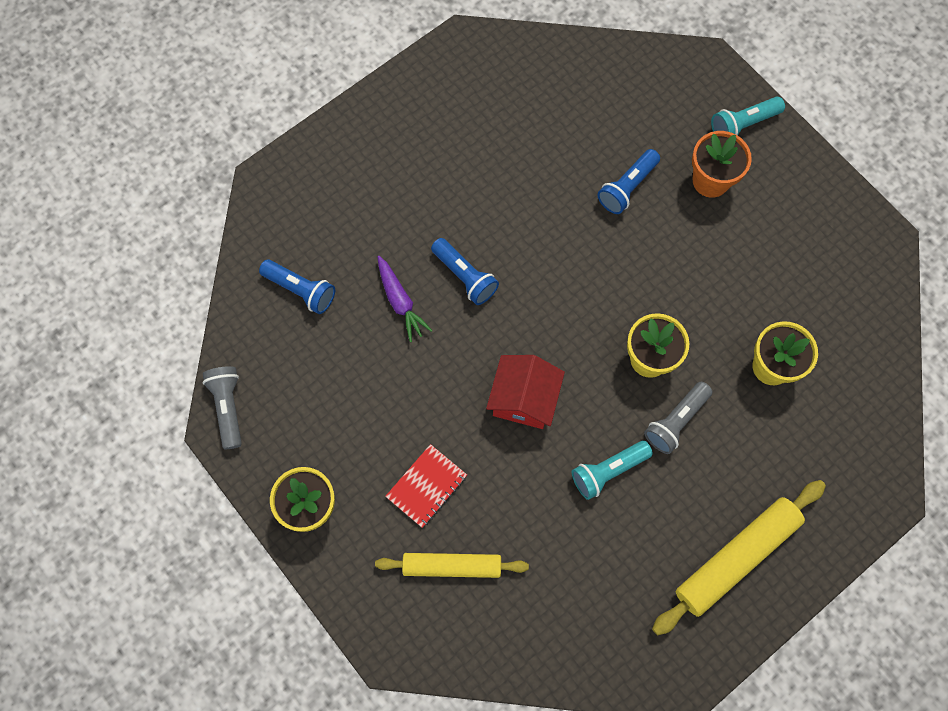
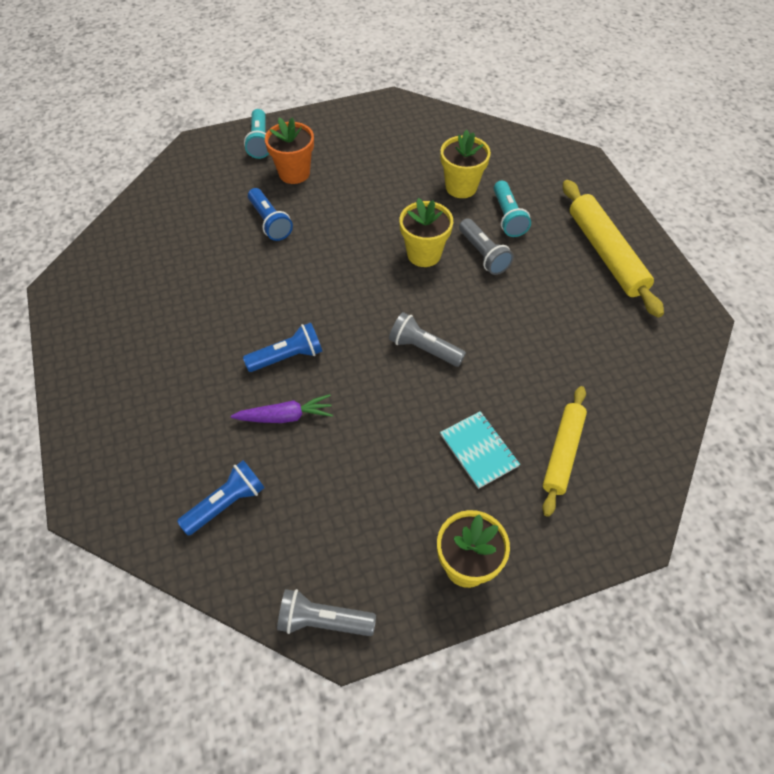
camera: 70 degrees left, 15 degrees down
(426, 486) = (478, 450): red notebook -> turquoise notebook
(524, 399) = (424, 348): red house -> grey flashlight
(608, 471) = (510, 310): turquoise flashlight -> turquoise flashlight (507, 217)

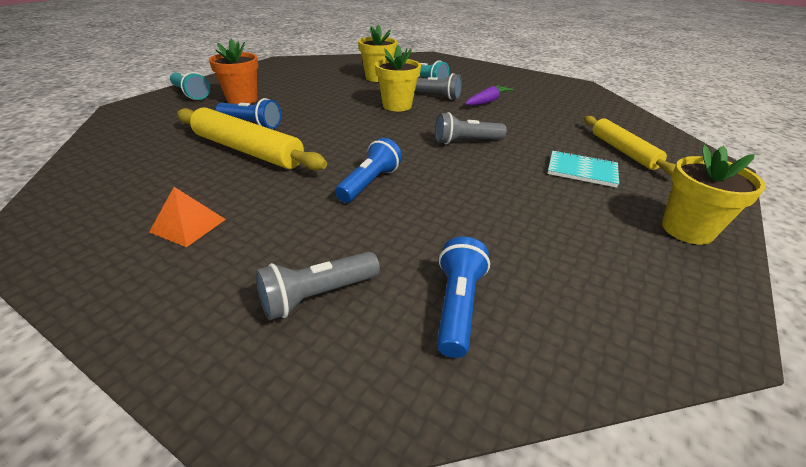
camera: 40 degrees left, 20 degrees down
(143, 332) = (188, 225): none -> orange pyramid
(285, 416) = (421, 217): purple carrot -> purple carrot (487, 101)
(323, 620) = (682, 337): grey flashlight -> grey flashlight (317, 296)
(605, 253) = (498, 78): yellow rolling pin -> yellow rolling pin (247, 150)

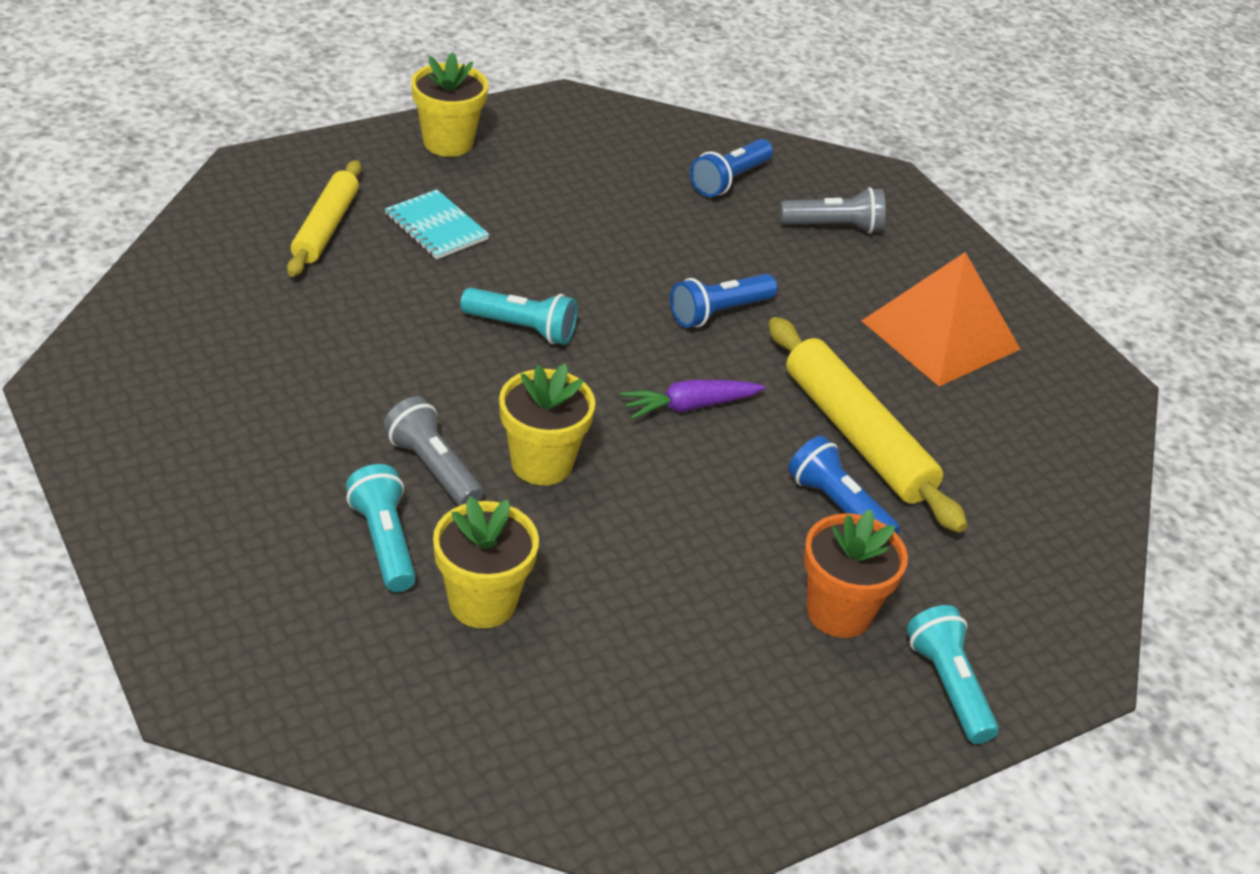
camera: 155 degrees left, 5 degrees up
(188, 225) = (940, 334): orange pyramid -> orange pyramid, size x2.01
(466, 141) = (522, 328): grey flashlight -> turquoise flashlight
(487, 101) = (353, 407): purple carrot -> purple carrot (689, 406)

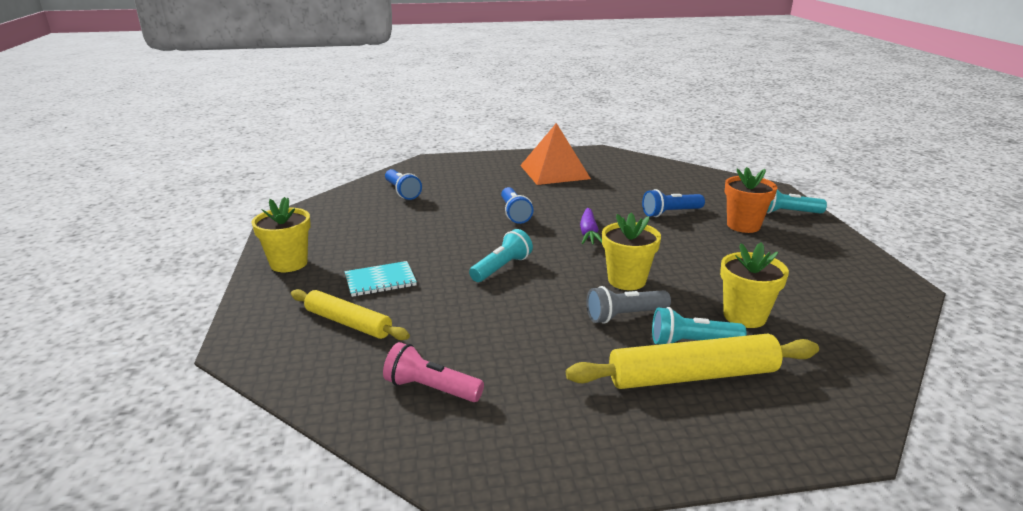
camera: 65 degrees left, 15 degrees down
(213, 321) = (431, 388): none -> pink flashlight
(834, 227) = (460, 177): grey flashlight -> none
(857, 436) = (621, 200): yellow rolling pin -> yellow rolling pin (692, 376)

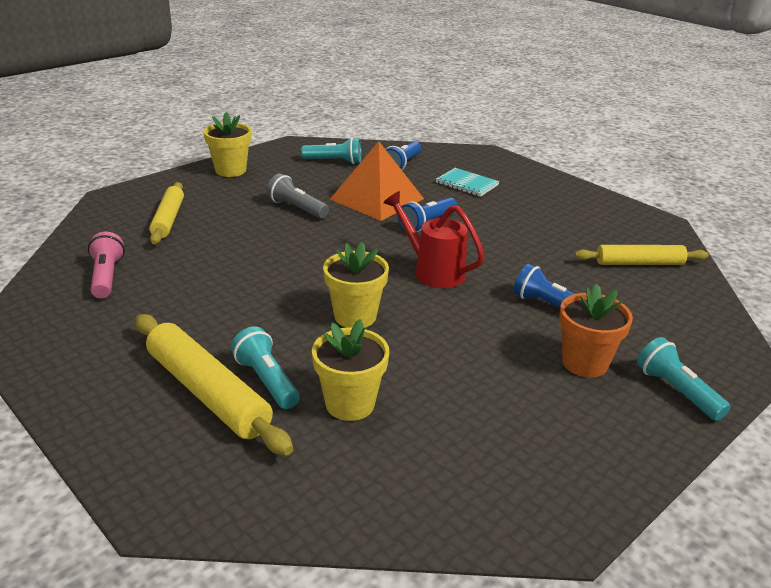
camera: 55 degrees right, 5 degrees up
(380, 281) = (238, 209): turquoise notebook -> turquoise notebook (467, 184)
(501, 268) = (312, 249): turquoise flashlight -> turquoise flashlight (334, 161)
(554, 172) = (557, 214): orange pyramid -> orange pyramid (377, 198)
(589, 233) = (433, 271): purple carrot -> red watering can
(624, 316) = (284, 332): grey flashlight -> grey flashlight (297, 208)
(642, 173) = (639, 263): none -> yellow rolling pin

